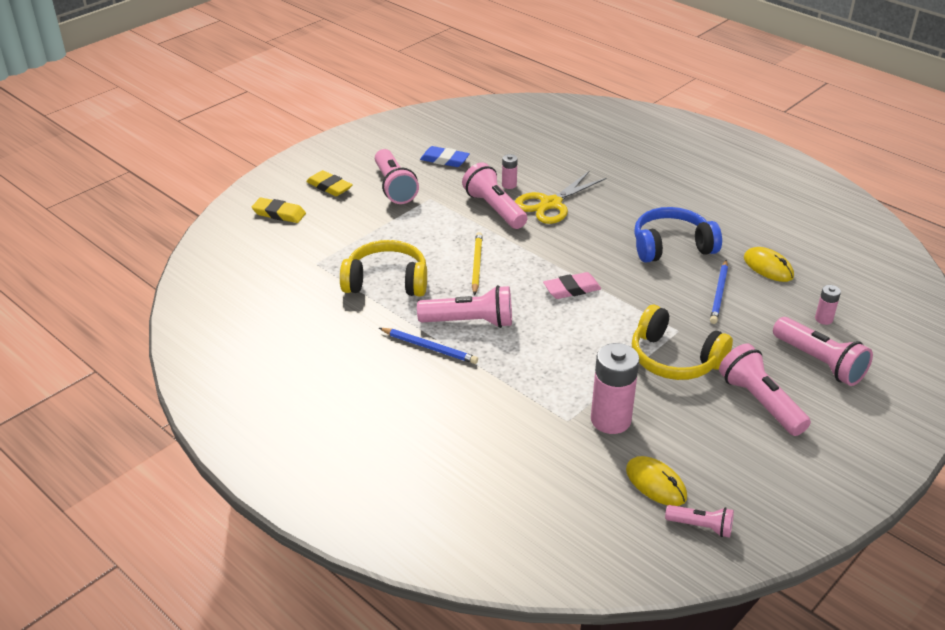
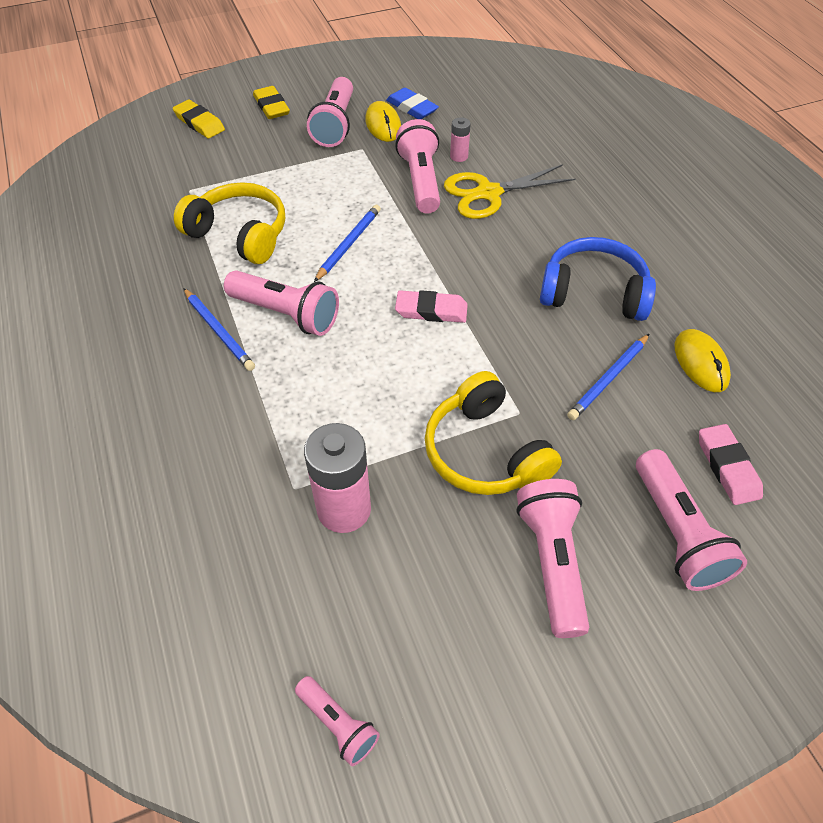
camera: 25 degrees right, 15 degrees up
(476, 265) = (348, 244): yellow pencil -> blue pencil
(656, 483) = (330, 628): yellow mouse -> yellow mouse (383, 125)
(823, 319) = (727, 467): pink battery -> pink eraser

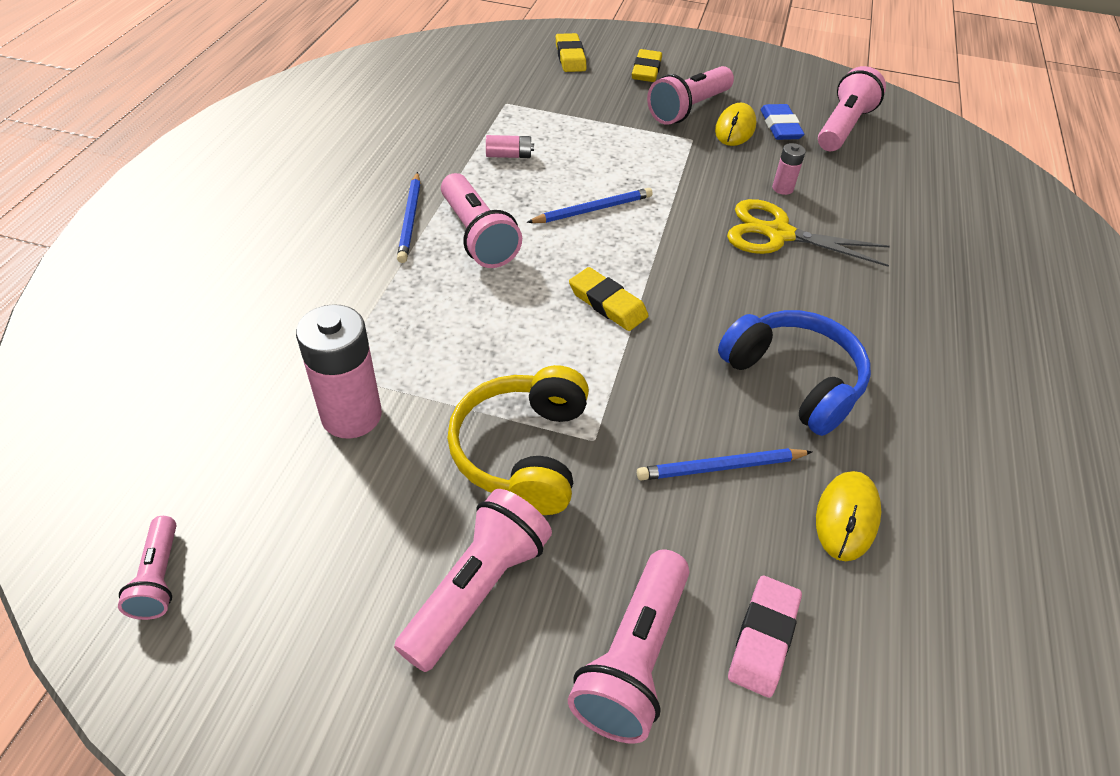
camera: 35 degrees right, 5 degrees down
(240, 234) = (509, 155): yellow headphones -> pink battery
(420, 181) = (719, 191): pink flashlight -> pink flashlight (843, 127)
(431, 310) = (607, 303): pink eraser -> yellow eraser

